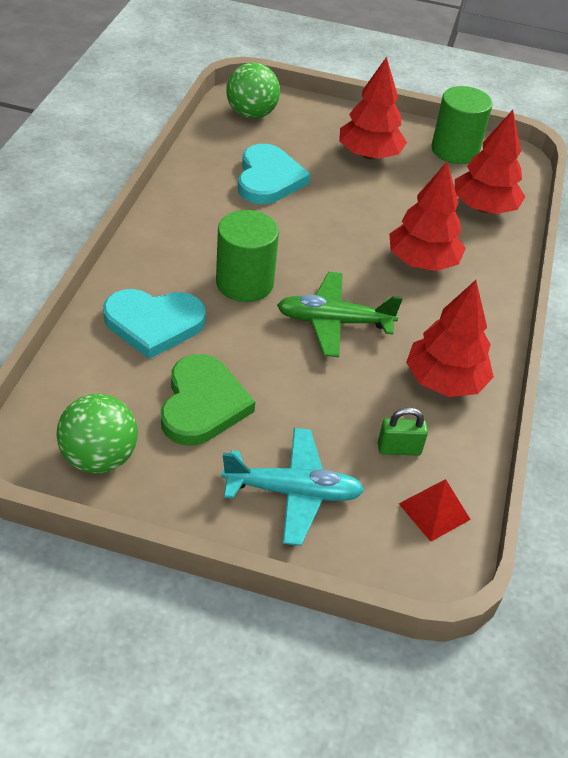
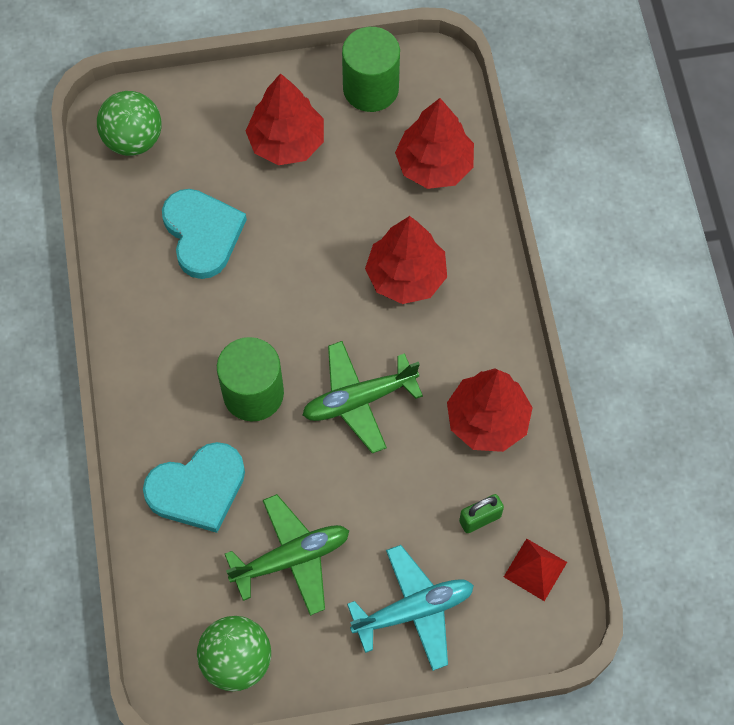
camera: 20 degrees left, 20 degrees up
(202, 404) = (291, 558): green heart -> green plane

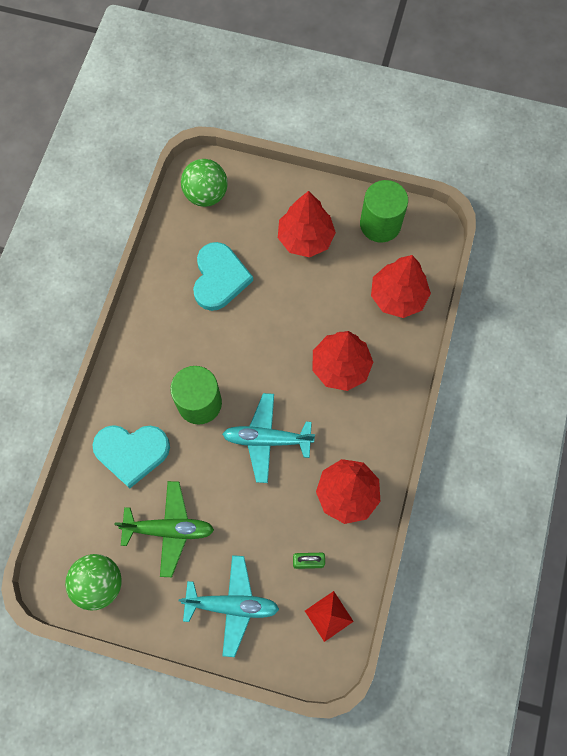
camera: 25 degrees right, 5 degrees up
(359, 400) = (267, 439): green plane -> turquoise plane

